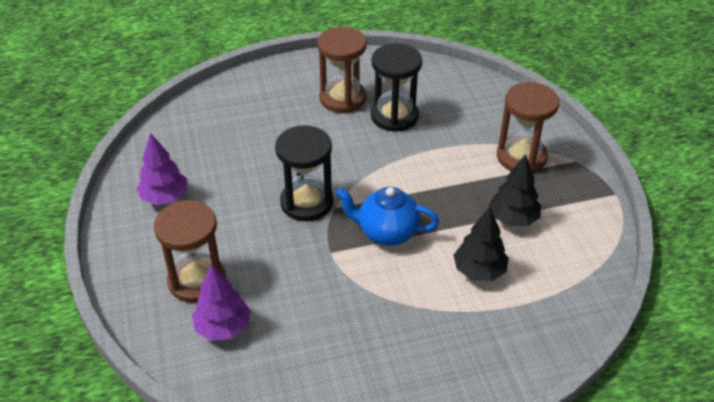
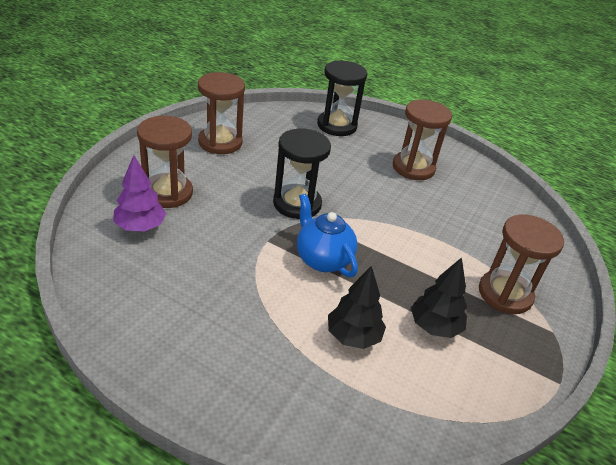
camera: 40 degrees right, 5 degrees down
(165, 197) = (220, 142): purple tree -> brown hourglass
(394, 116) = (436, 201): black hourglass -> black hourglass (337, 125)

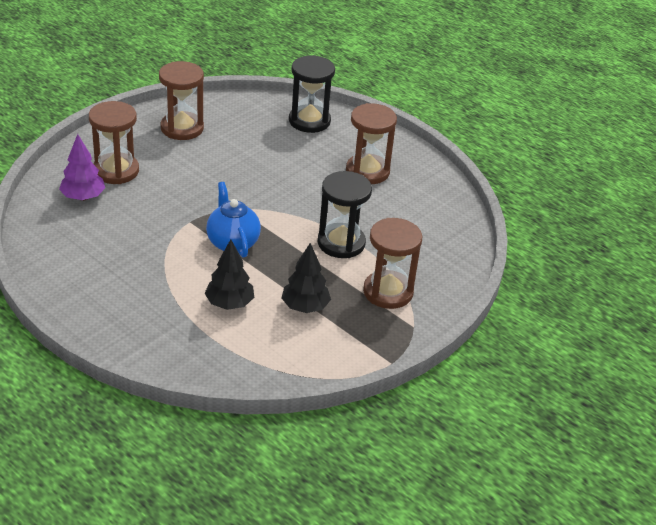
camera: 15 degrees right, 0 degrees up
(297, 204) = (231, 193): black hourglass -> black hourglass (341, 243)

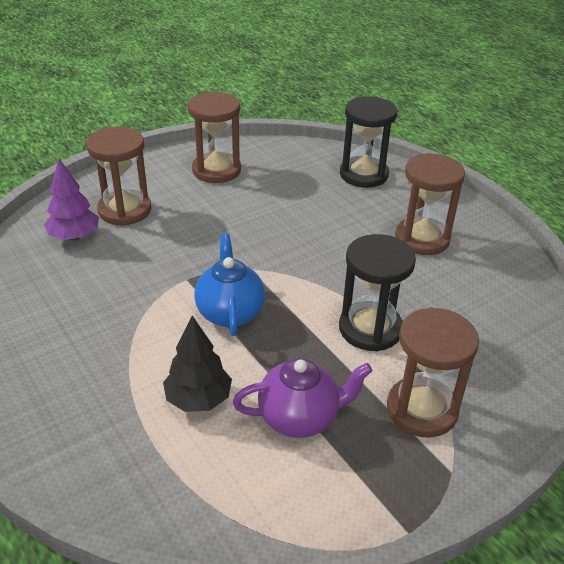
camera: 15 degrees right, 0 degrees up
(305, 307) = (300, 418): black tree -> purple teapot

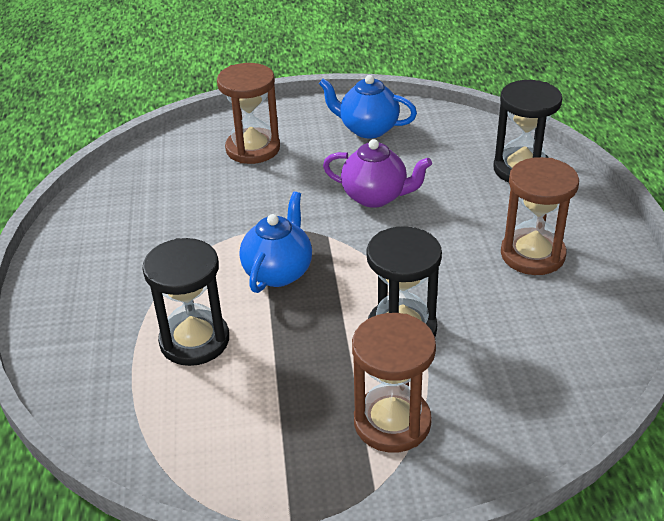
camera: 30 degrees right, 0 degrees up
(74, 236) = (192, 163): purple tree -> none
(198, 399) = (194, 340): black tree -> black hourglass
(216, 170) = (368, 129): brown hourglass -> blue teapot
(300, 418) = (270, 388): purple teapot -> purple teapot (375, 197)

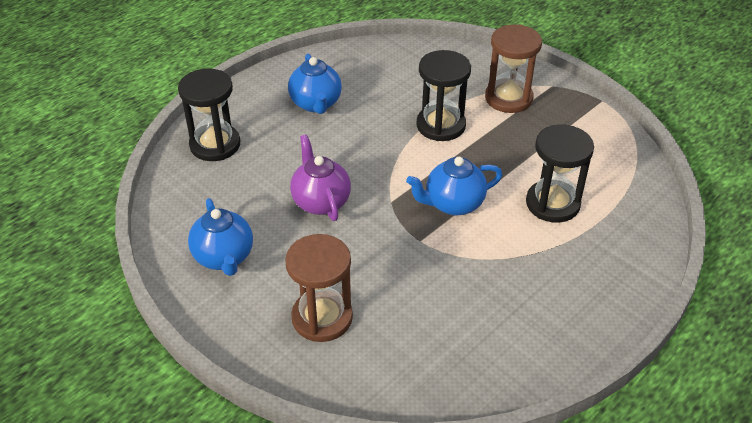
camera: 130 degrees left, 5 degrees up
(532, 254) = (316, 104): brown hourglass -> blue teapot

